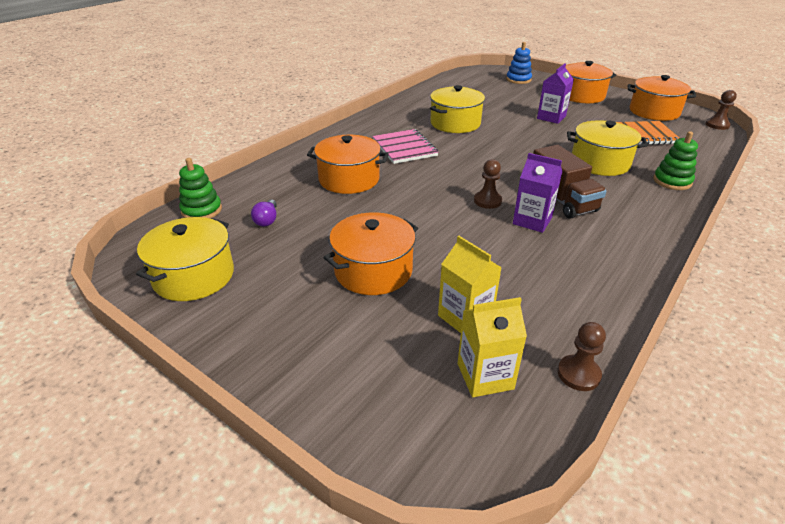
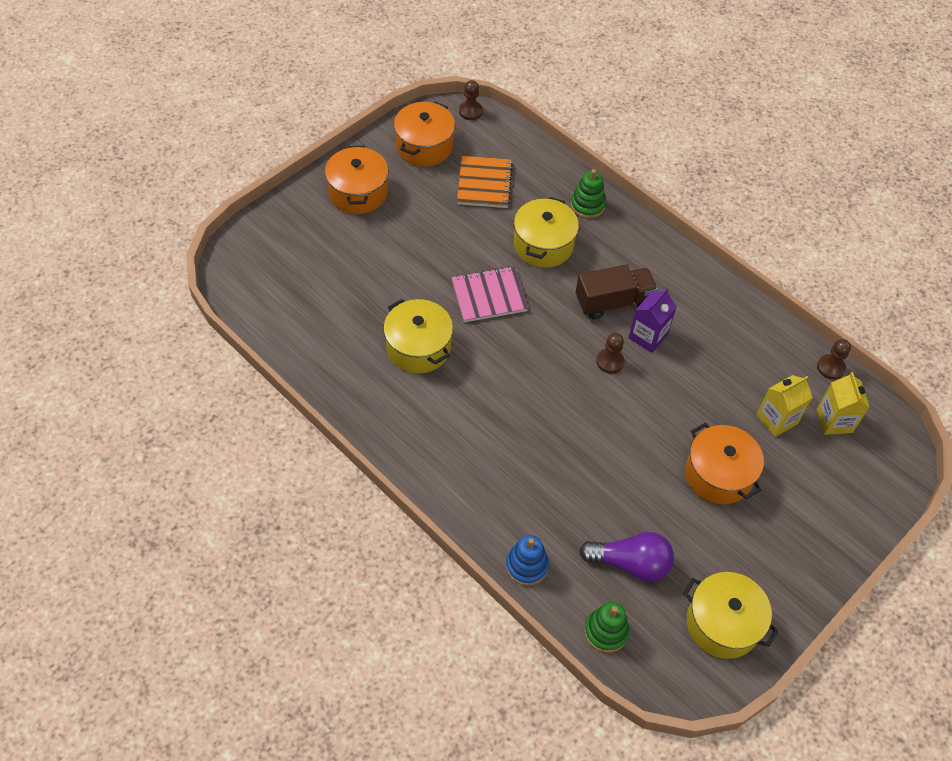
camera: 85 degrees left, 20 degrees up
(267, 220) = (630, 563): purple light bulb -> purple light bulb, size x1.90
(349, 179) = (551, 480): orange pot -> none
(404, 148) = (480, 414): pink notebook -> pink notebook (489, 296)
(518, 80) = (281, 239): blue stacking toy -> blue stacking toy (526, 566)
(551, 117) = (420, 246): purple carton -> none

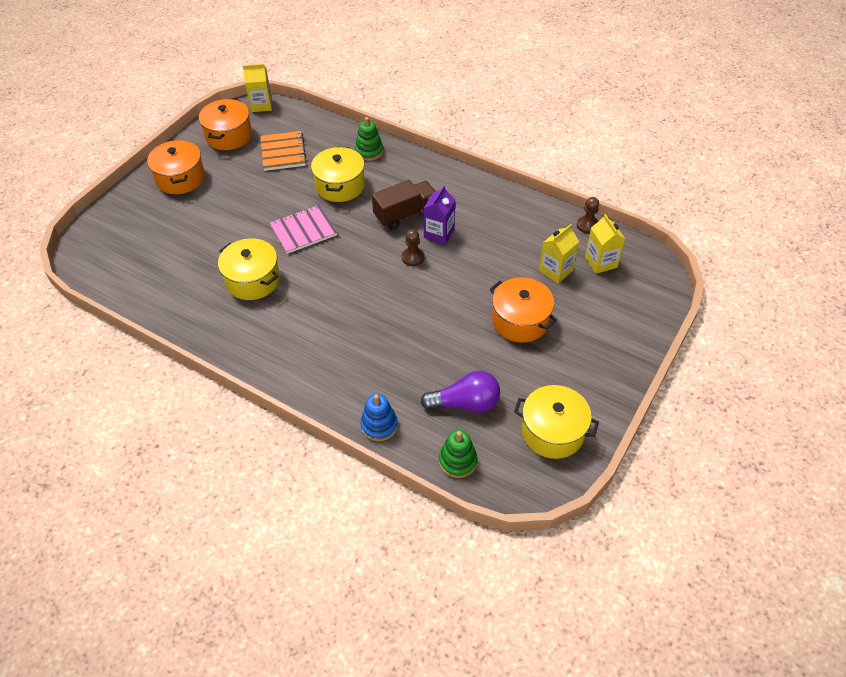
camera: 10 degrees left, 5 degrees down
(470, 111) = (261, 105): brown pawn -> yellow carton

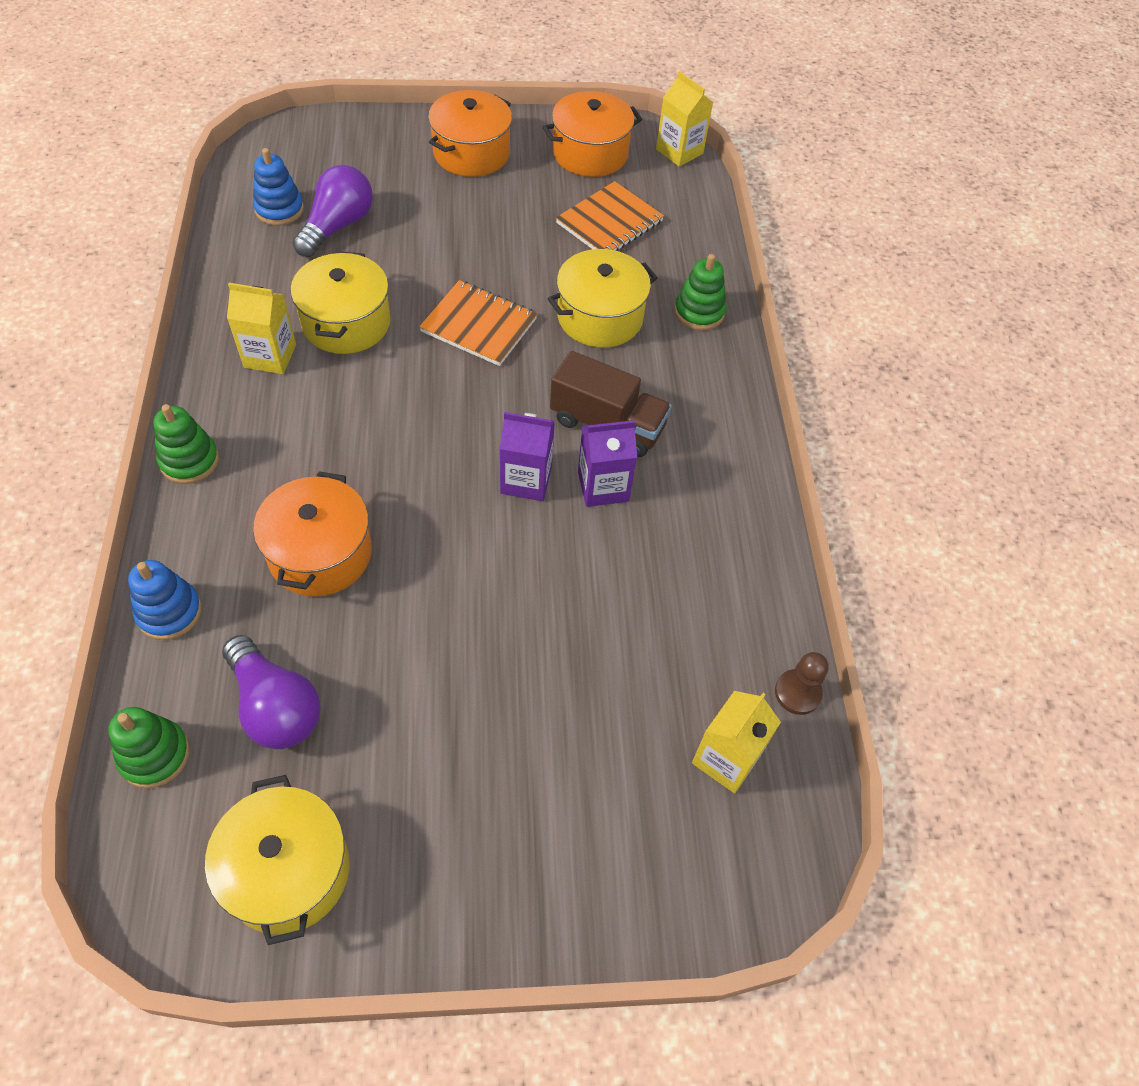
camera: 50 degrees right, 5 degrees up
(140, 273) = (279, 209): none -> blue stacking toy
(179, 254) = (337, 226): none -> purple light bulb
(288, 381) = (189, 461): none -> green stacking toy
(304, 230) = (479, 325): pink notebook -> orange notebook
(413, 257) = (526, 480): brown pawn -> purple carton
(520, 321) = (499, 698): orange pot -> orange pot (320, 553)
(556, 270) = (651, 695): yellow carton -> yellow carton (270, 356)

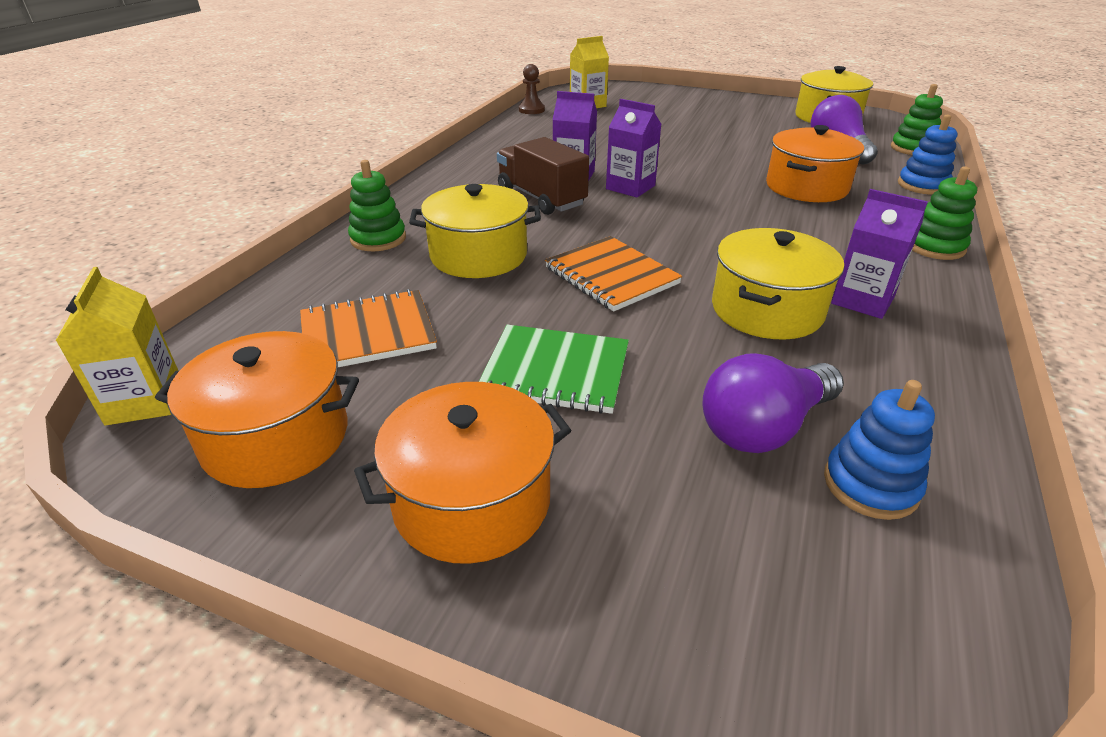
camera: 150 degrees left, 20 degrees down
(270, 356) = (862, 300): yellow carton -> purple carton
(472, 228) = (555, 371): none -> green notebook

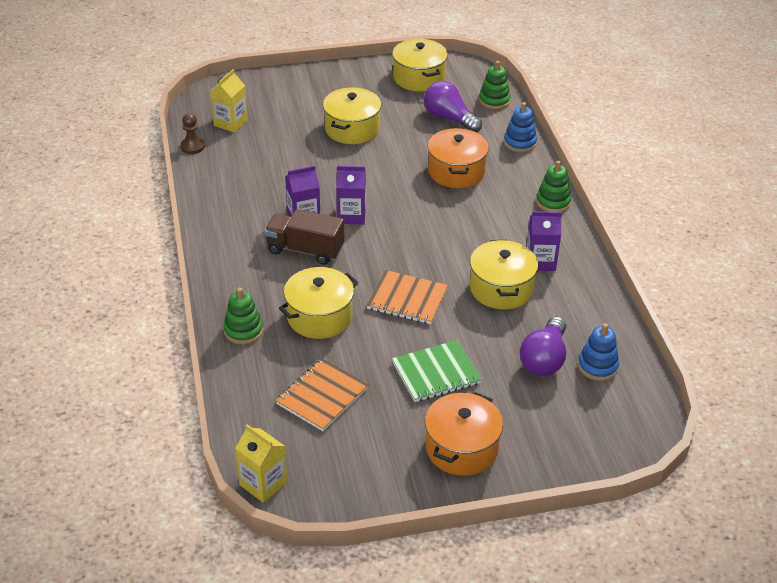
camera: 35 degrees left, 5 degrees up
(276, 437) = (350, 466): orange pot -> none
(709, 132) = (352, 129): none -> yellow pot

